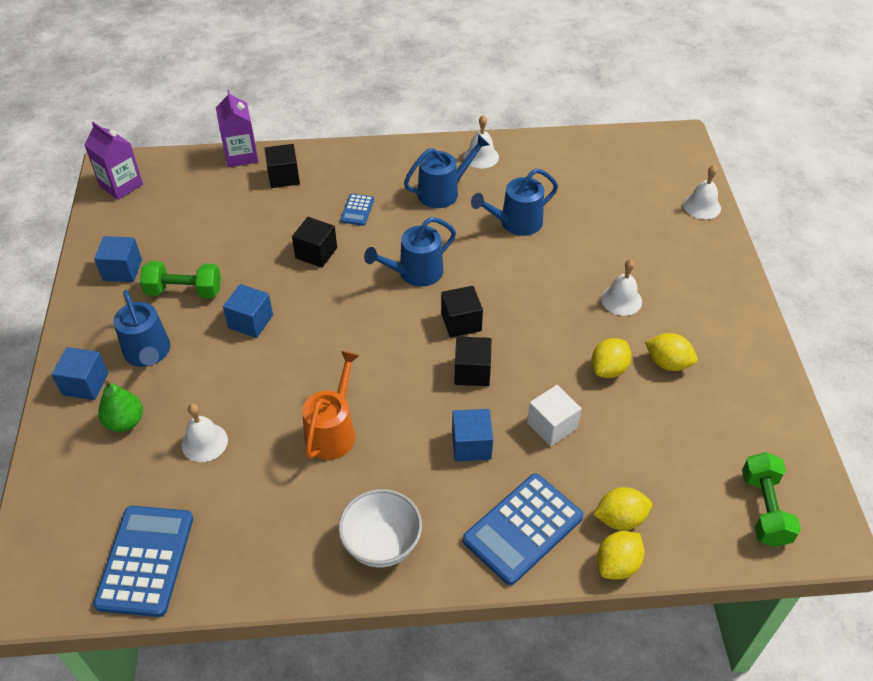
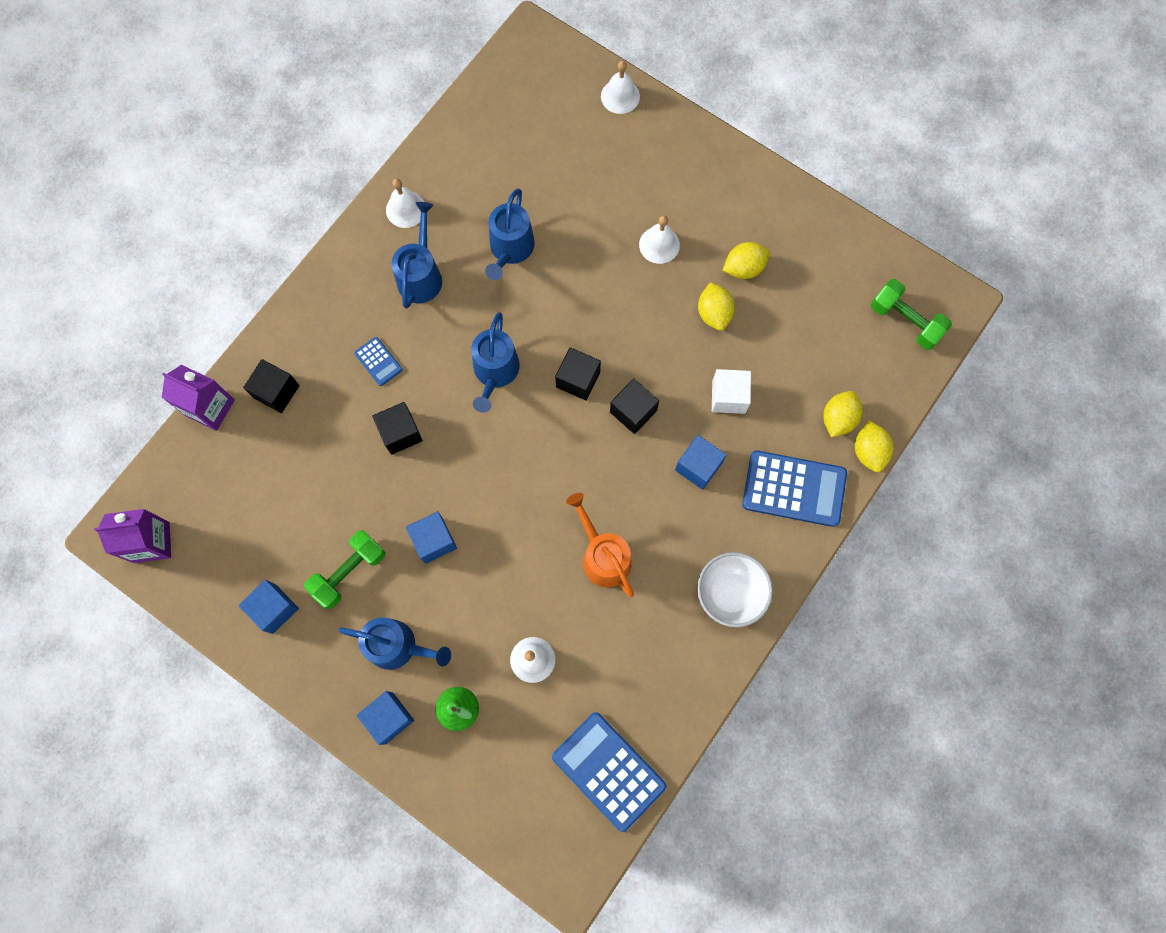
camera: 50 degrees left, 25 degrees up
(523, 528) = (794, 489): blue calculator -> blue calculator turned 75 degrees counterclockwise

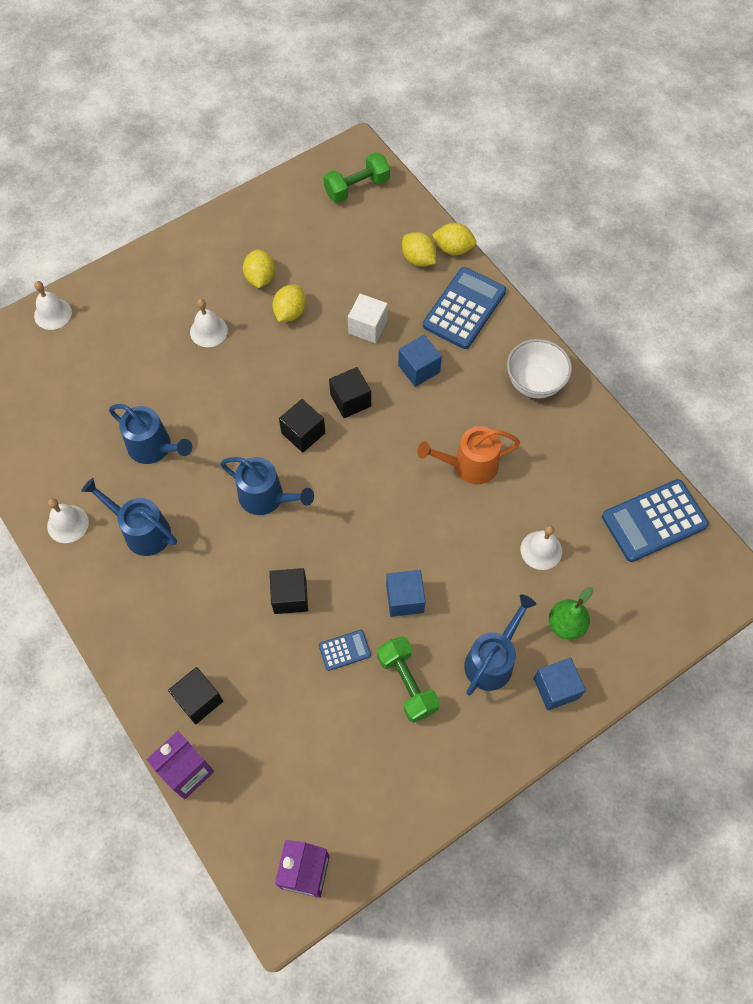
camera: 70 degrees left, 10 degrees down
(274, 609) = (418, 765): blue cube -> none
(378, 361) = (210, 595): blue calculator -> blue calculator (344, 650)
(714, 313) = (290, 312): yellow lemon -> yellow lemon turned 75 degrees counterclockwise

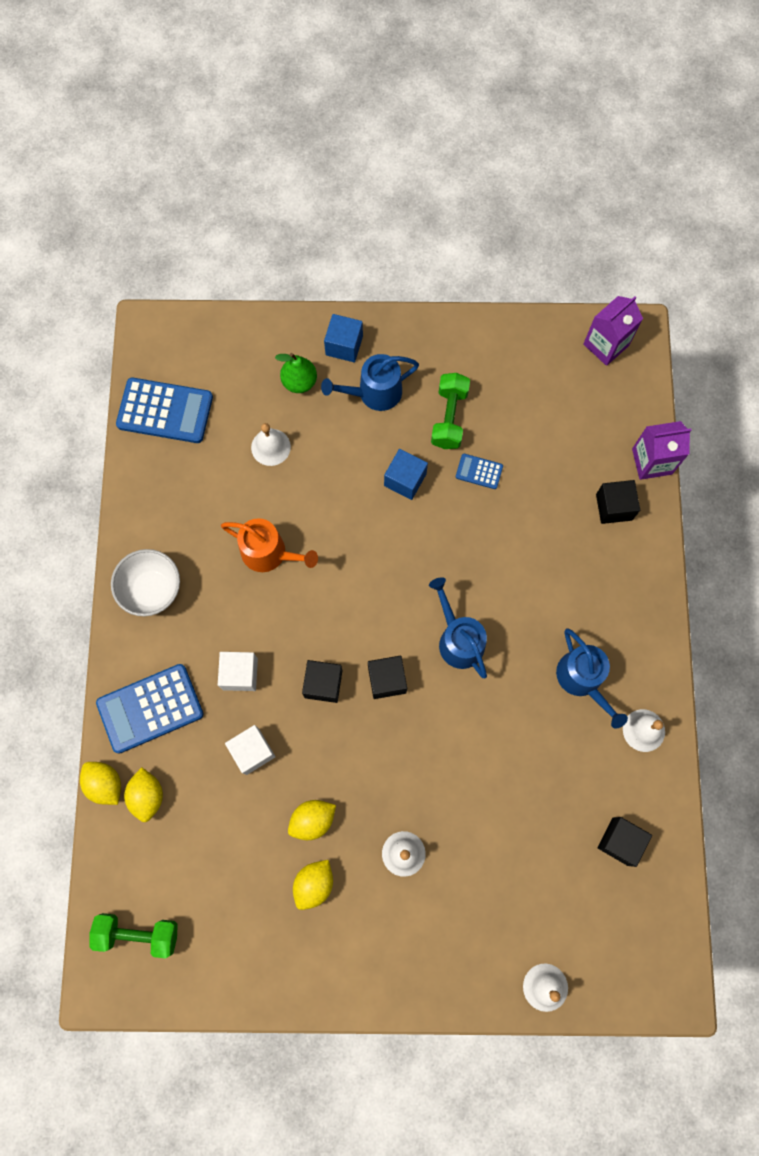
camera: 145 degrees left, 10 degrees up
(154, 447) = (528, 757): blue watering can -> none
(290, 596) = (493, 540): black cube -> black cube (620, 841)
(419, 369) = (240, 674): blue cube -> white cube

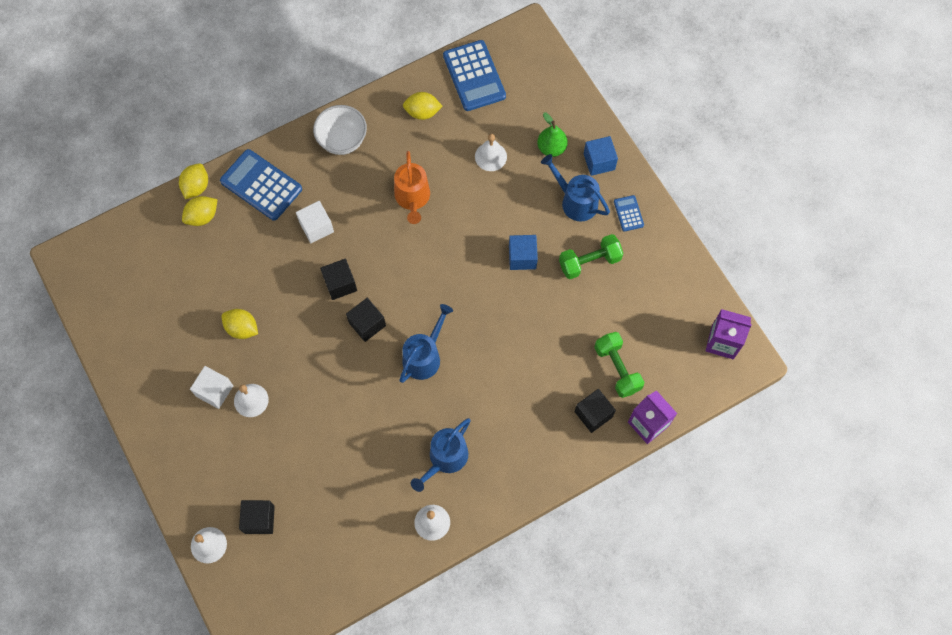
camera: 60 degrees right, 5 degrees down
(138, 933) = (111, 262): green dumbbell -> green dumbbell (617, 369)
(252, 751) = (268, 264): white cube -> white cube (214, 391)
(314, 884) = (199, 353): yellow lemon -> yellow lemon (422, 112)
(479, 471) = (560, 304): blue calculator -> blue calculator (628, 213)
(620, 841) = (340, 546): black cube -> black cube (259, 519)

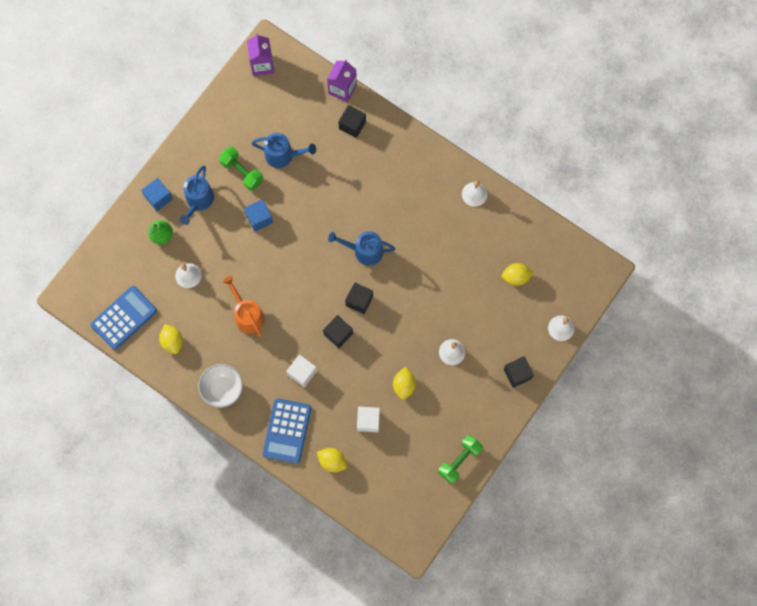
camera: 115 degrees left, 5 degrees up
(196, 187) = (310, 479): yellow lemon -> yellow lemon (516, 277)
(214, 391) = (458, 380): white cube -> white cube (368, 421)
(259, 519) = (528, 304): black cube -> black cube (517, 374)
(412, 198) = (247, 315): orange watering can -> orange watering can turned 90 degrees counterclockwise
(445, 458) = (428, 205): blue watering can -> blue watering can (283, 155)
(617, 369) = (313, 123): green dumbbell -> green dumbbell (459, 460)
(628, 213) = (192, 161): blue calculator -> none

